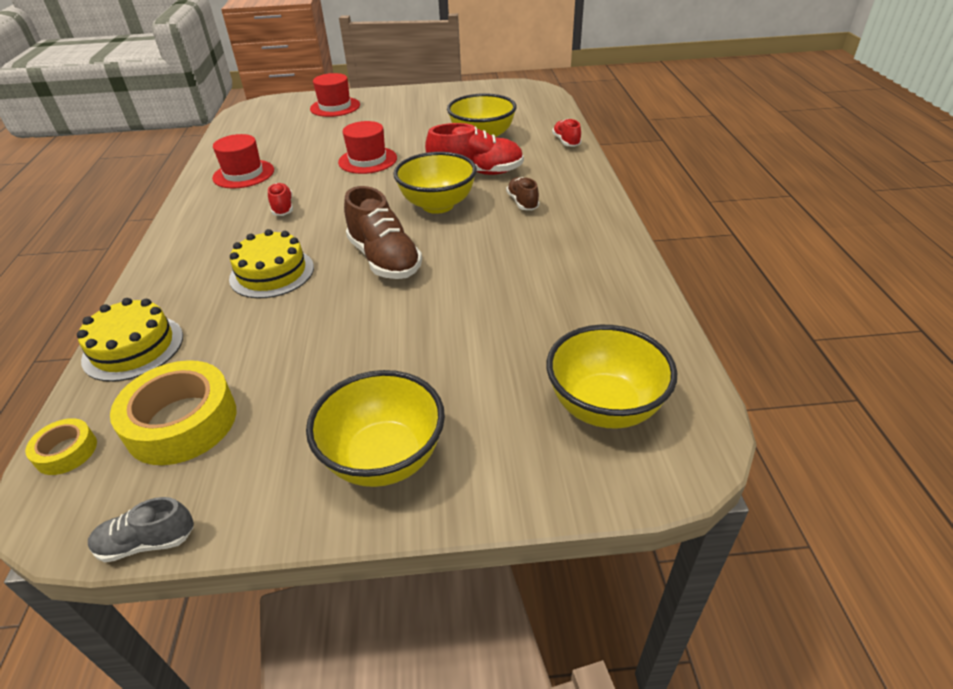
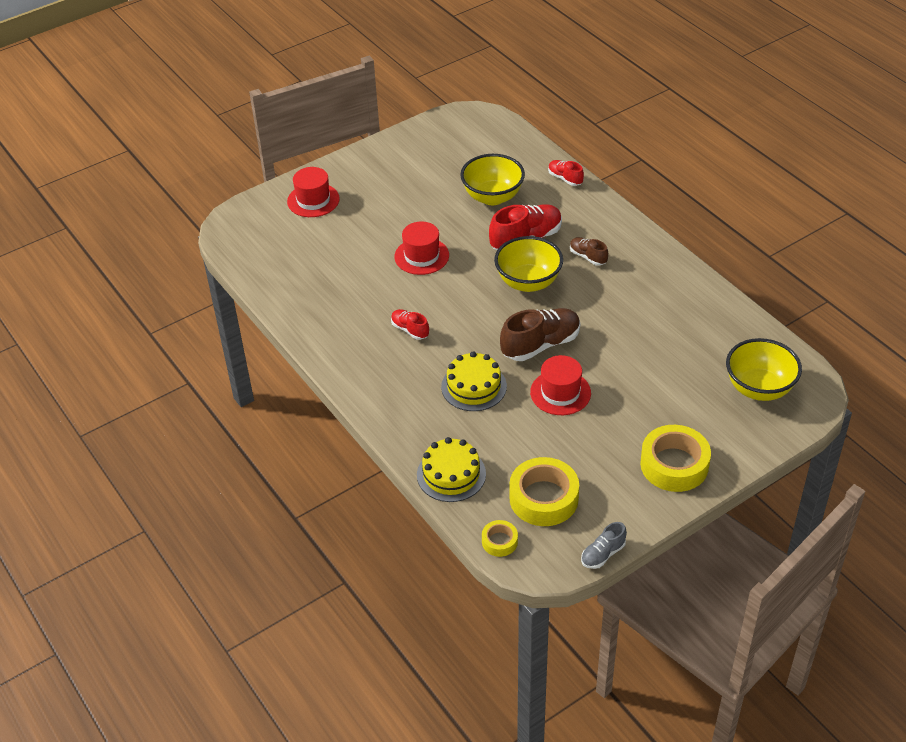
camera: 30 degrees left, 5 degrees up
(243, 174) = (331, 309): red hat -> red hat (560, 392)
(384, 260) = (540, 345): brown shoe -> brown shoe turned 60 degrees counterclockwise
(384, 458) = (674, 465): yellow bowl -> yellow tape

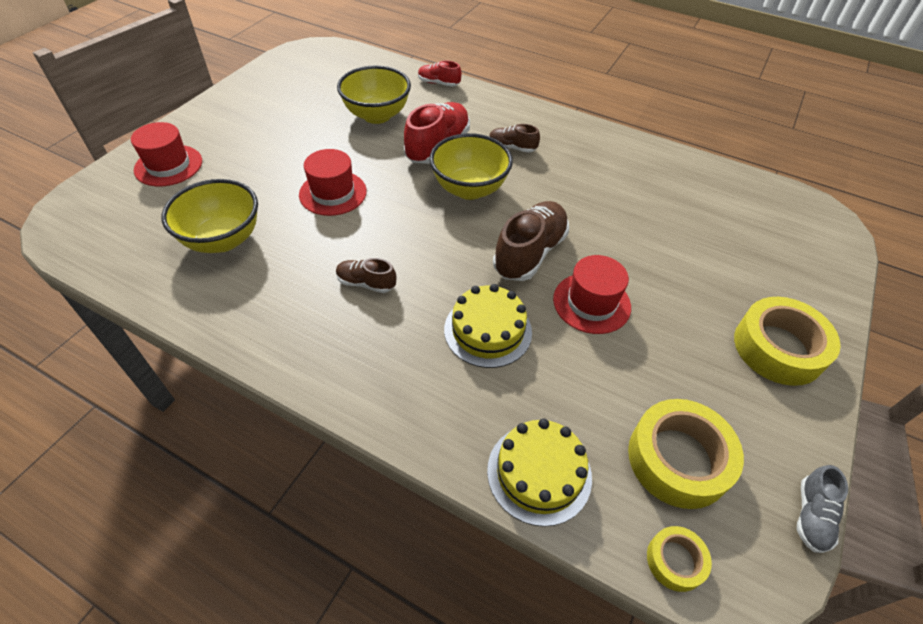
camera: 30 degrees left, 5 degrees up
(410, 330) = (366, 283): red shoe -> brown shoe
(759, 388) = (777, 230): yellow bowl -> yellow bowl (223, 239)

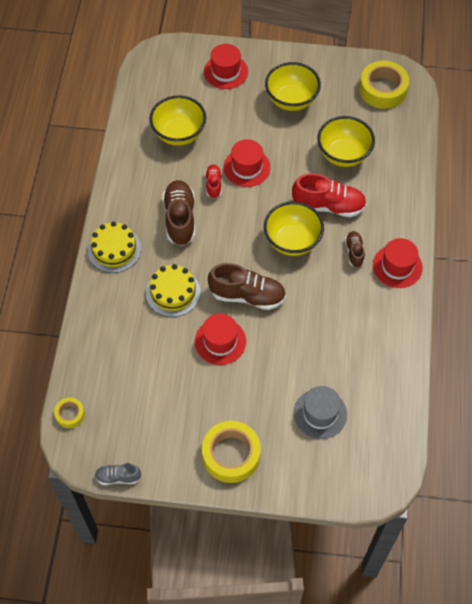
camera: 70 degrees right, 10 degrees up
(267, 128) = (291, 100): none -> yellow bowl
(366, 283) = (180, 219): brown shoe -> brown shoe, size x1.85
(438, 83) = (410, 176): red shoe -> red shoe (213, 185)
(539, 473) = (93, 344): yellow cake -> yellow cake (114, 249)
(546, 125) = (397, 266): none -> red hat
(678, 459) = (127, 408): yellow tape -> yellow tape (383, 89)
(725, 241) = (320, 413): none -> grey hat

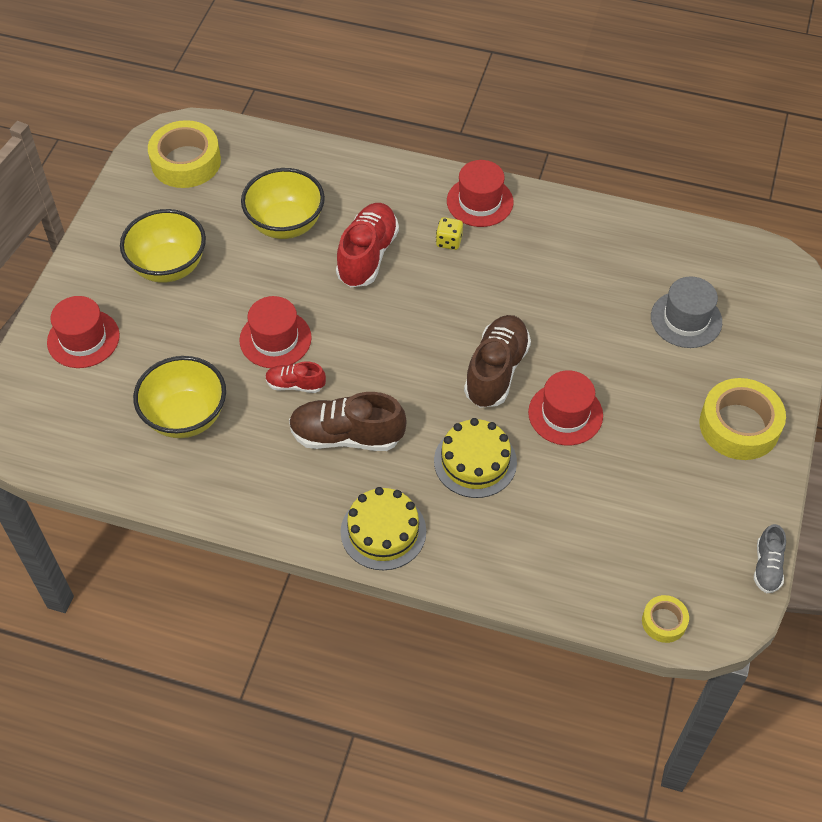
camera: 80 degrees left, 5 degrees down
(292, 241) = (417, 305): yellow bowl -> none
(354, 252) = (449, 241): brown shoe -> yellow dice

